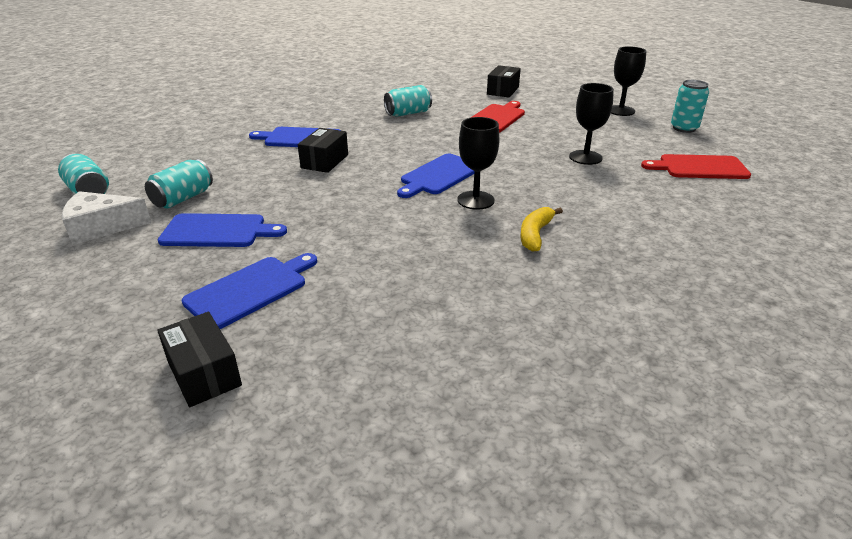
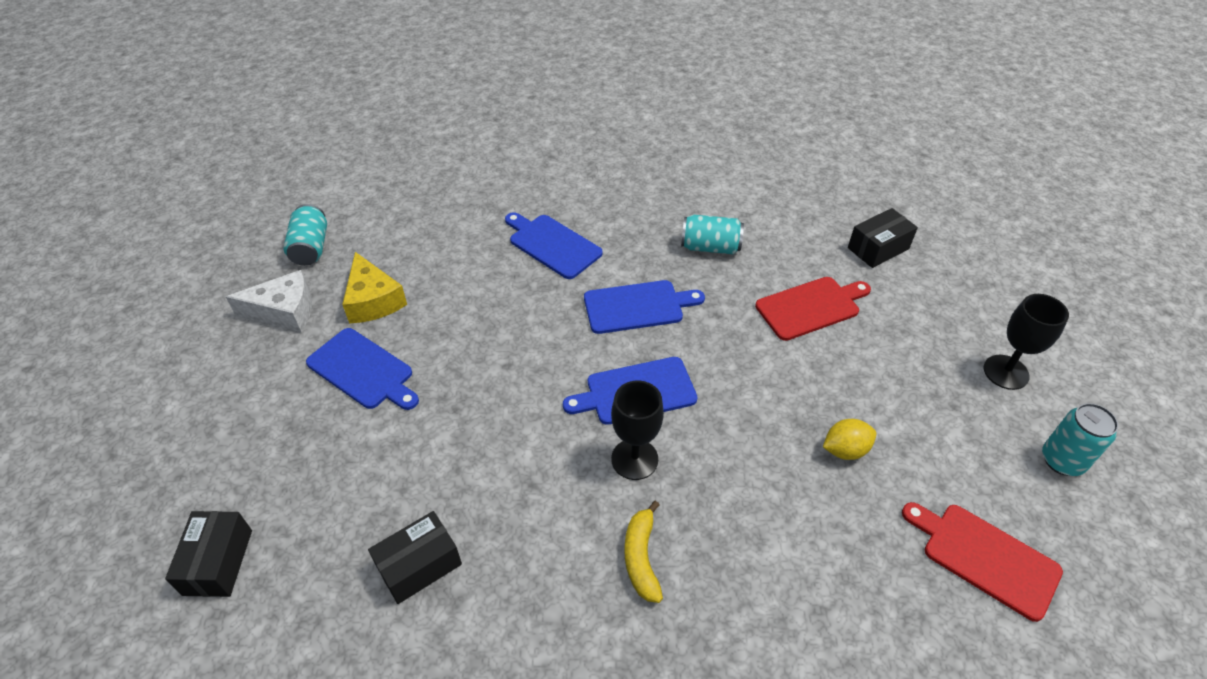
camera: 35 degrees right, 15 degrees up
(101, 227) = (284, 311): white cheese -> white cheese turned 150 degrees clockwise
(183, 198) = (373, 300): turquoise can -> yellow cheese
(250, 290) = (324, 475): blue cutting board -> blue cutting board (637, 306)
(324, 161) = (542, 301): black box -> black box (419, 565)
(535, 234) = (641, 558): yellow banana -> yellow banana turned 60 degrees counterclockwise
(585, 157) = (845, 450): black goblet -> yellow lemon

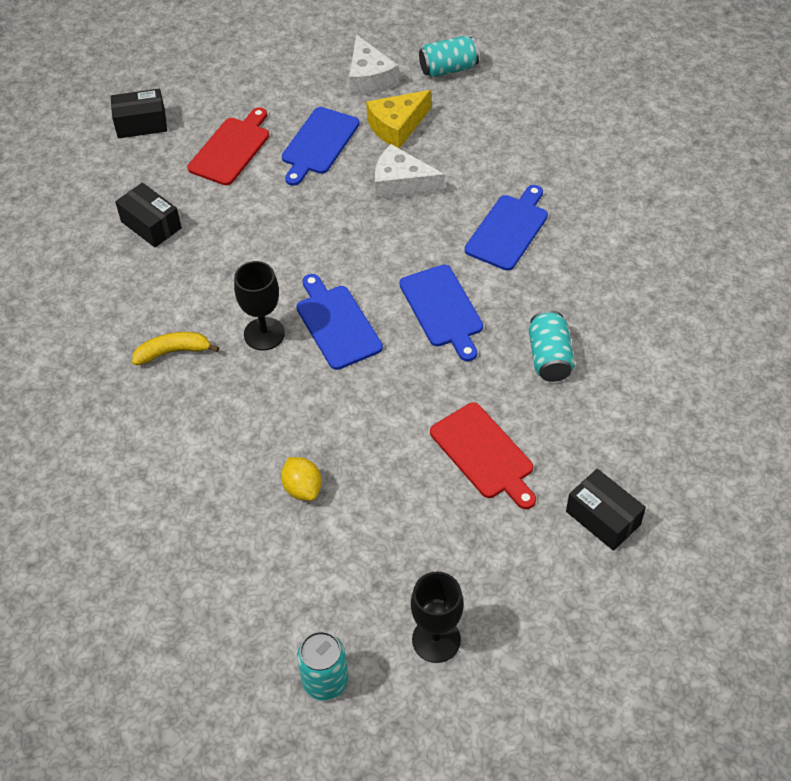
camera: 80 degrees right, 5 degrees up
(459, 310) = (401, 184): none -> white cheese
(985, 557) = (204, 599): red cutting board -> red cutting board (231, 149)

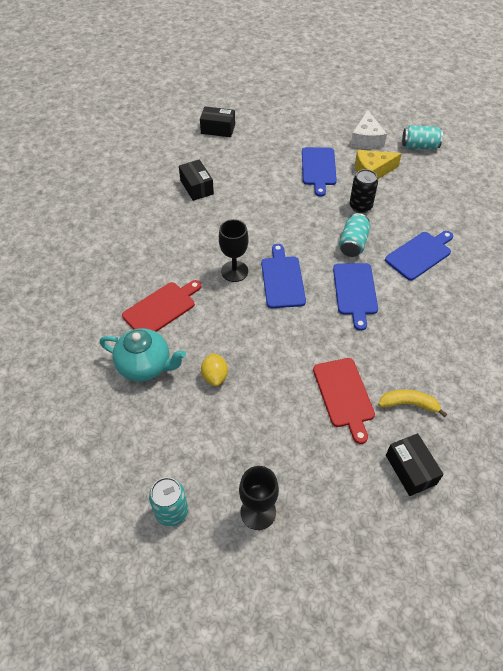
camera: 20 degrees right, 0 degrees up
(173, 352) = (174, 265): yellow banana -> yellow banana (409, 404)
(199, 507) = (145, 366): none -> turquoise teapot
(231, 149) = (264, 157): red cutting board -> red cutting board (161, 308)
(318, 144) = (318, 168): blue cutting board -> blue cutting board turned 45 degrees counterclockwise
(401, 184) = (360, 206): white cheese -> black can
(549, 357) = (415, 345): turquoise can -> turquoise can (353, 244)

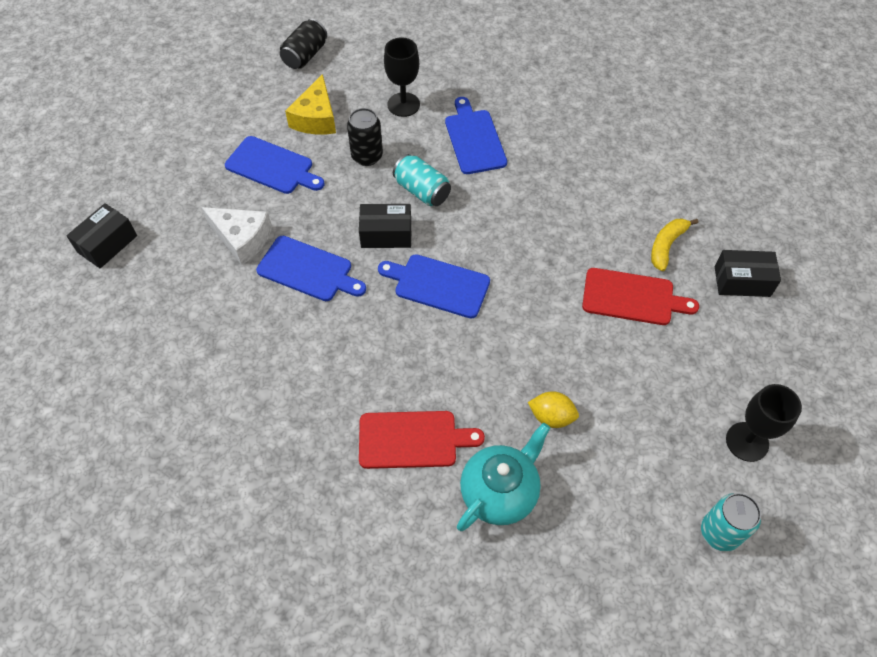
camera: 65 degrees left, 5 degrees up
(161, 308) = (412, 440): red cutting board -> red cutting board turned 105 degrees clockwise
(197, 187) = (211, 315): black box -> black box (386, 234)
(234, 271) = (396, 331): black goblet -> black goblet (403, 104)
(355, 291) = (495, 222): blue cutting board -> blue cutting board (308, 270)
(366, 139) = (255, 96): white cheese -> white cheese (242, 239)
(419, 146) = (305, 55): turquoise can -> black can

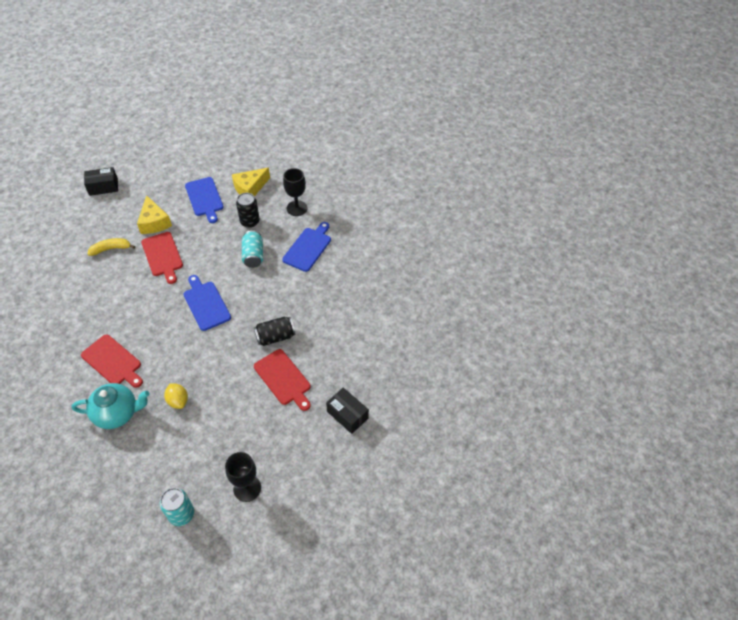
camera: 40 degrees right, 5 degrees down
(242, 239) = (154, 222): white cheese -> yellow cheese
(305, 55) = (282, 154): black can -> black can (275, 337)
(308, 270) = (163, 256): blue cutting board -> red cutting board
(386, 234) = (213, 264): black box -> none
(666, 246) = (333, 368): yellow banana -> yellow banana (111, 249)

